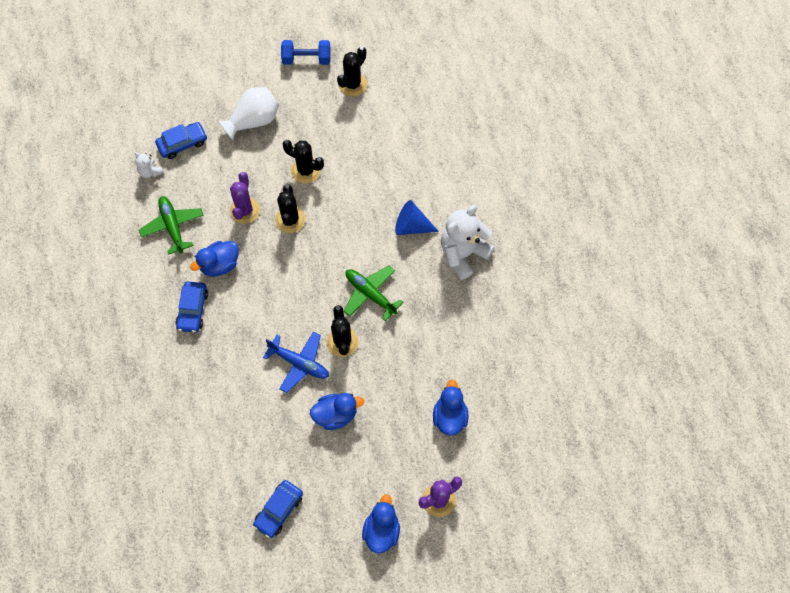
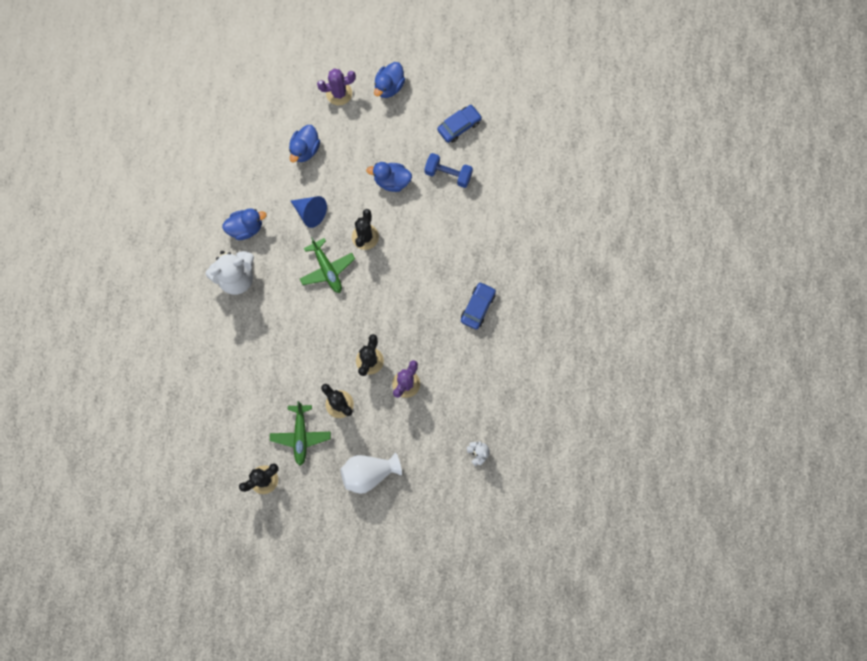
camera: 160 degrees left, 10 degrees up
(172, 226) = (473, 390): green plane -> green plane (301, 435)
(182, 143) = (441, 472): blue car -> none
(219, 265) = (443, 340): blue duck -> blue duck (246, 228)
(299, 363) = (405, 231): blue plane -> none
(306, 59) = (296, 524): blue dumbbell -> blue dumbbell (448, 174)
(411, 226) = (268, 317): blue cone -> blue cone (310, 213)

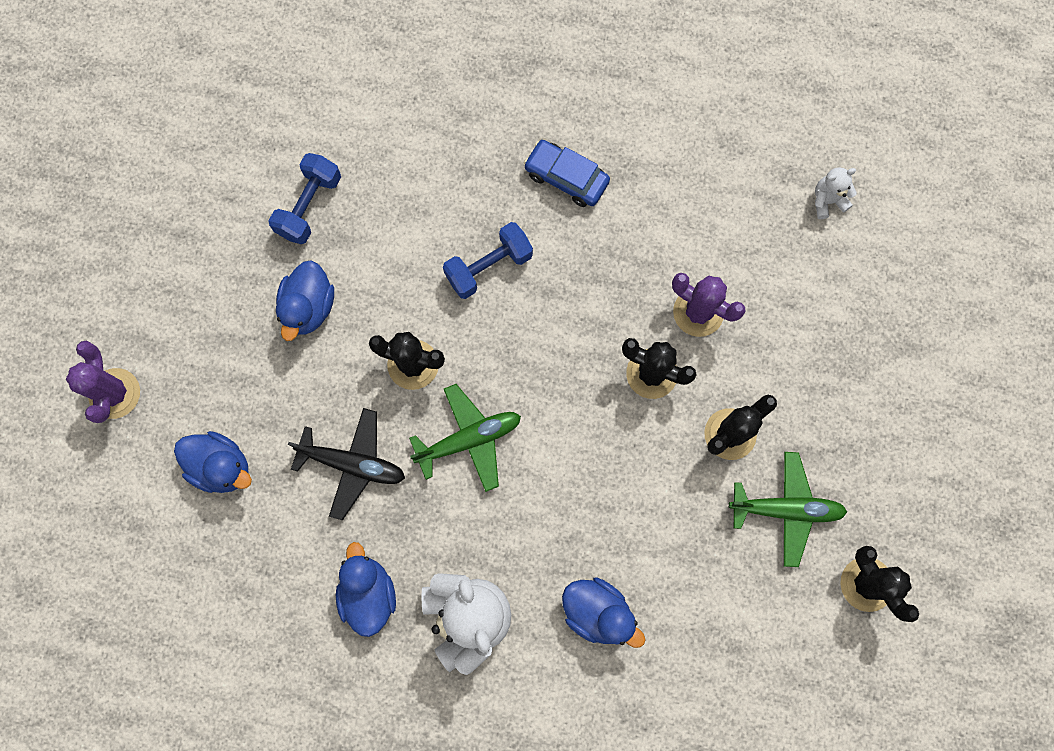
camera: 85 degrees left, 0 degrees up
(310, 213) = (353, 464): blue cone -> black plane
(369, 473) = (858, 390): white vase -> none
(389, 86) = (117, 298): blue duck -> blue duck (597, 612)
(422, 270) = (488, 267): none -> blue dumbbell
(459, 126) = (218, 179): blue car -> none

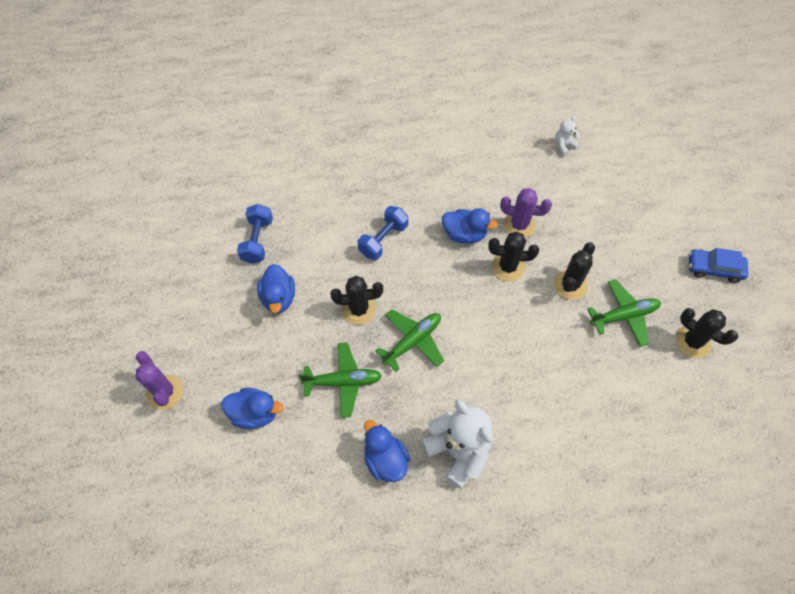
camera: 20 degrees left, 15 degrees down
(353, 464) = (343, 382): black plane -> green plane
(566, 178) = (409, 179): blue car -> blue car (714, 269)
(597, 612) = (539, 417): blue duck -> blue duck (464, 234)

